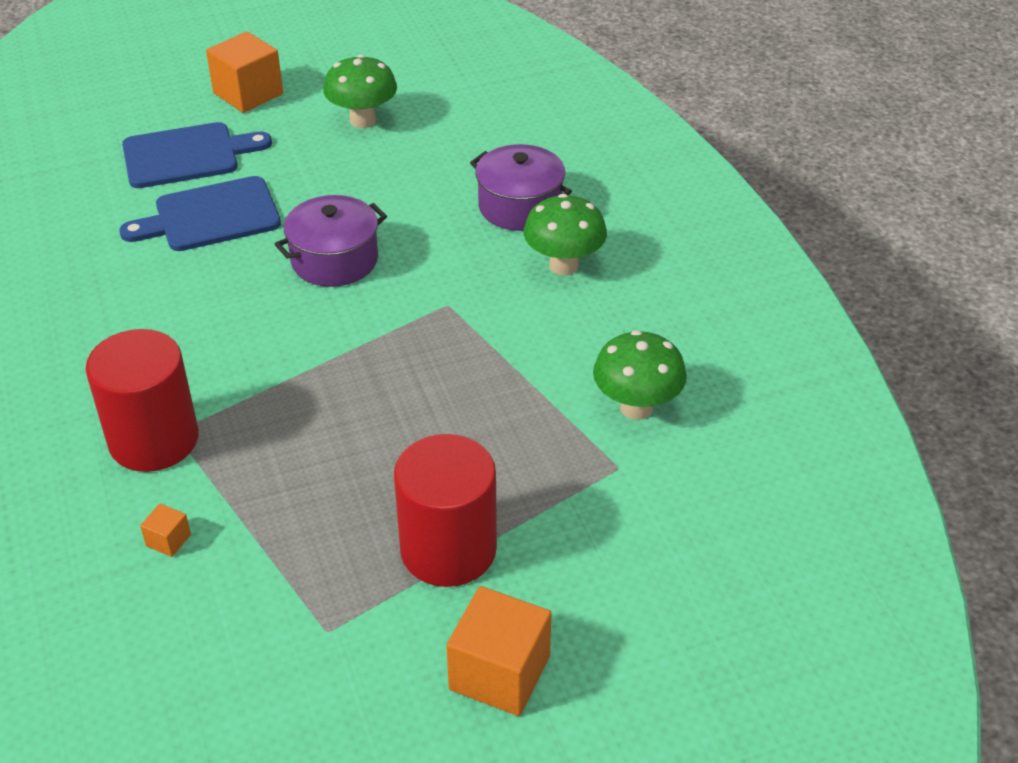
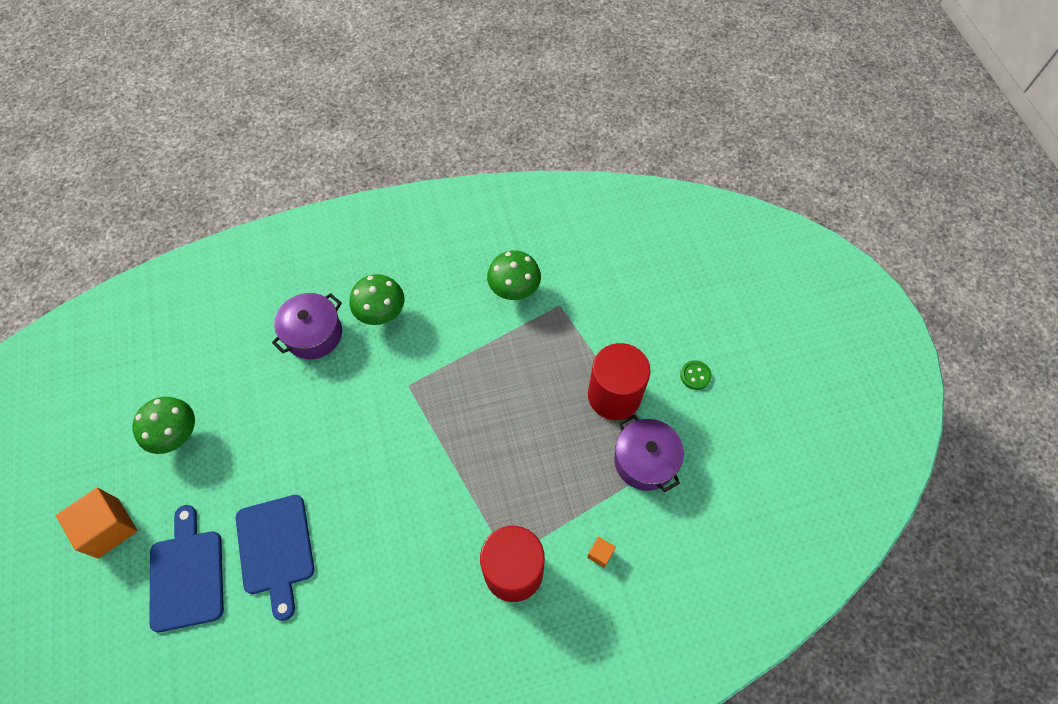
camera: 85 degrees left, 20 degrees up
(334, 260) = (348, 456): purple pot -> purple pot (645, 461)
(499, 673) = (695, 375): orange cube -> green button

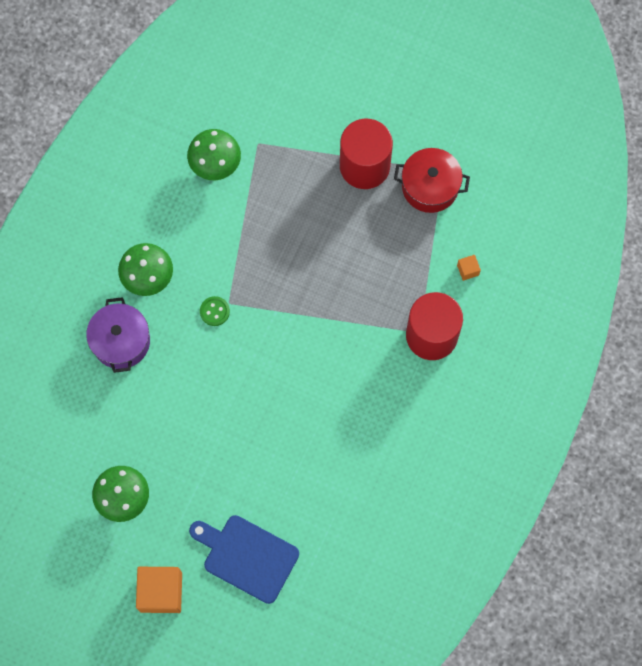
camera: 50 degrees left, 10 degrees up
(275, 549) = (279, 483): blue cutting board -> none
(645, 461) = (430, 187): purple pot -> red pot
(695, 375) = (398, 98): green button -> green button (214, 311)

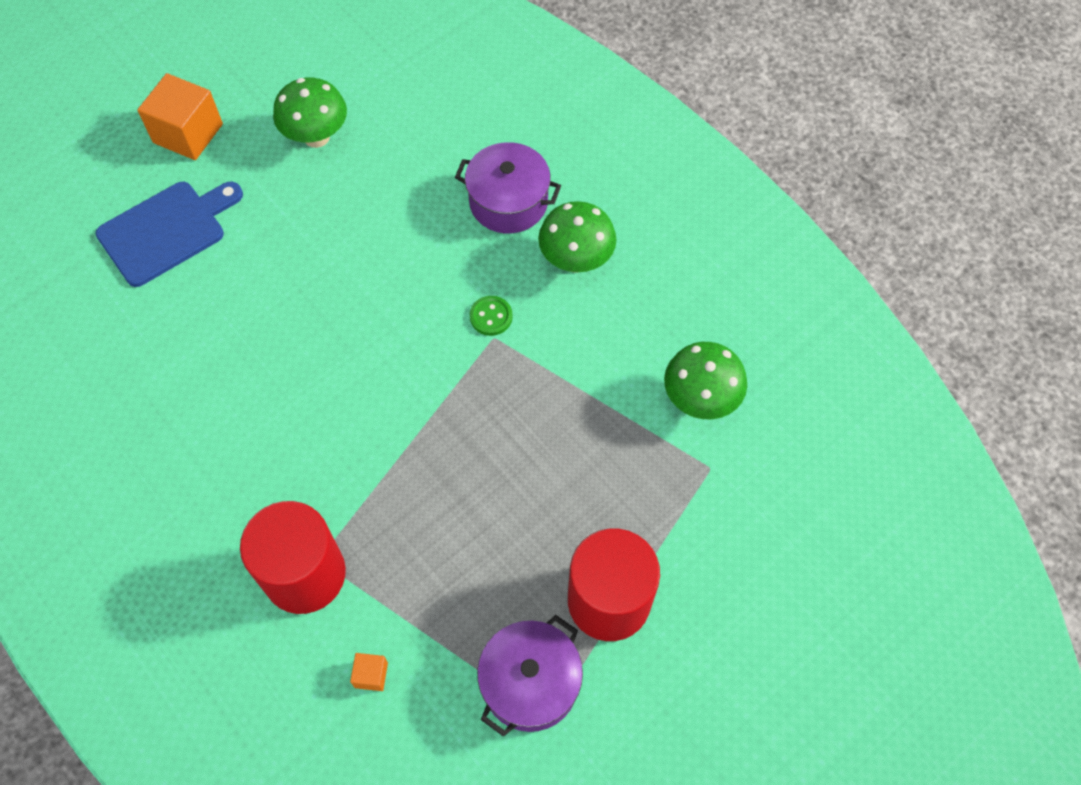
camera: 115 degrees right, 10 degrees down
(430, 187) = (530, 683): red pot -> purple pot

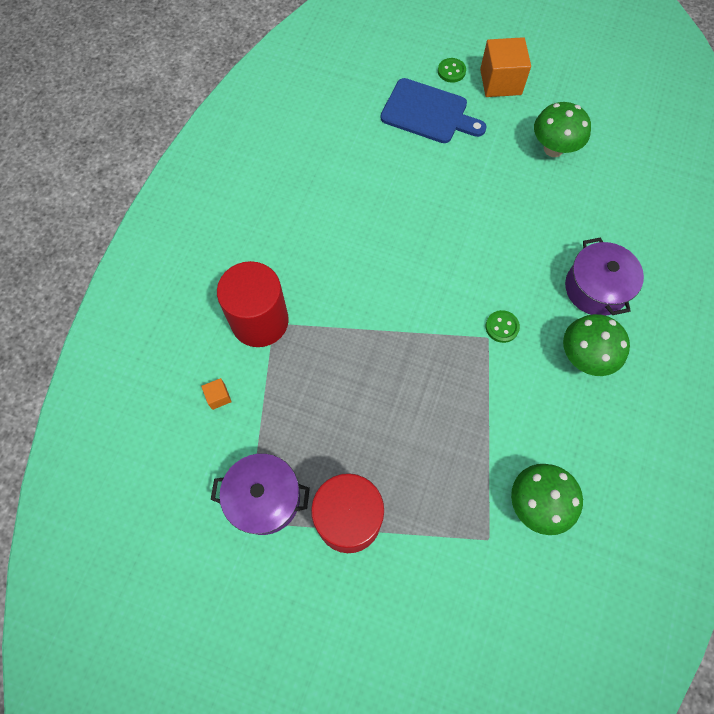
camera: 60 degrees right, 5 degrees up
(130, 173) = (451, 71): none -> green button

